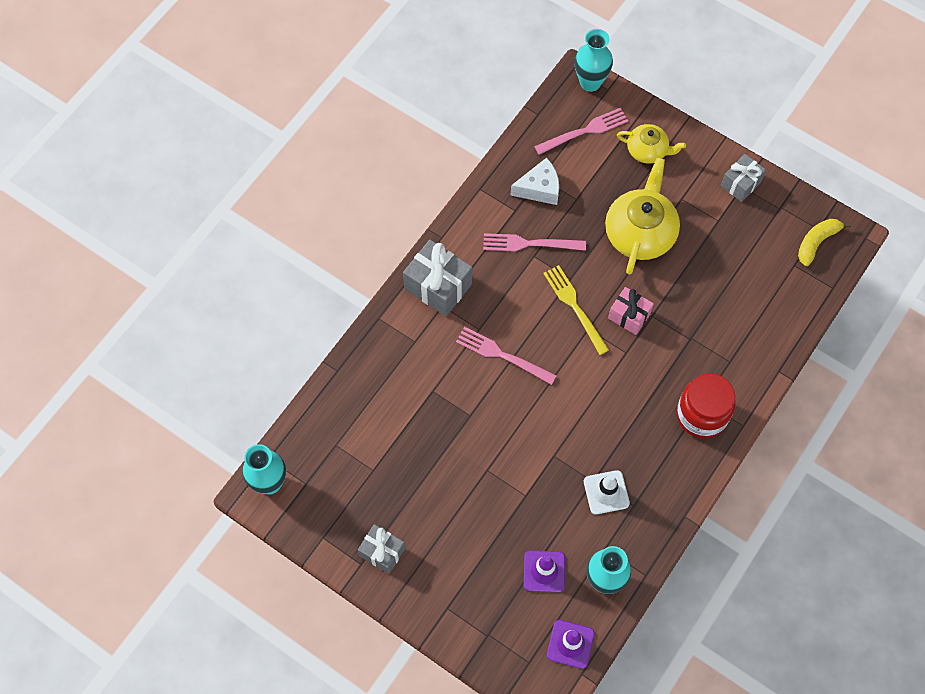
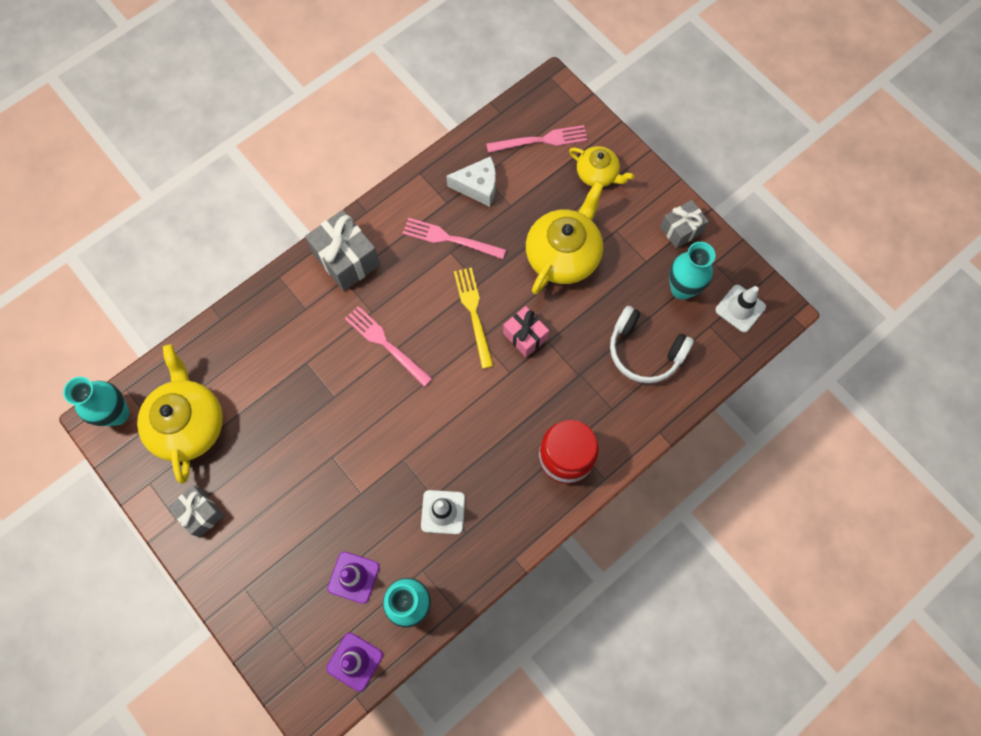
camera: 15 degrees right, 5 degrees up
(341, 475) = (188, 424): none -> yellow teapot
(590, 82) = (562, 94): turquoise vase -> turquoise vase (682, 289)
(742, 302) = (644, 351): none -> white headphones
(816, 242) = (740, 308): yellow banana -> white traffic cone

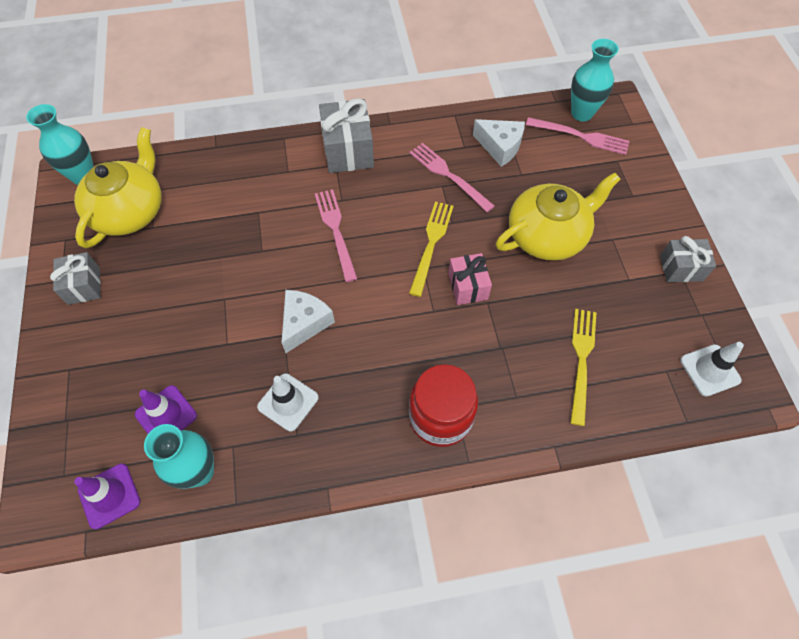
camera: 30 degrees right, 10 degrees down
(413, 440) = (304, 323): none -> white cheese
(597, 174) = (620, 185): yellow teapot -> none
(644, 351) = (581, 359): white headphones -> yellow fork
(682, 289) = (653, 321): turquoise vase -> turquoise vase (582, 113)

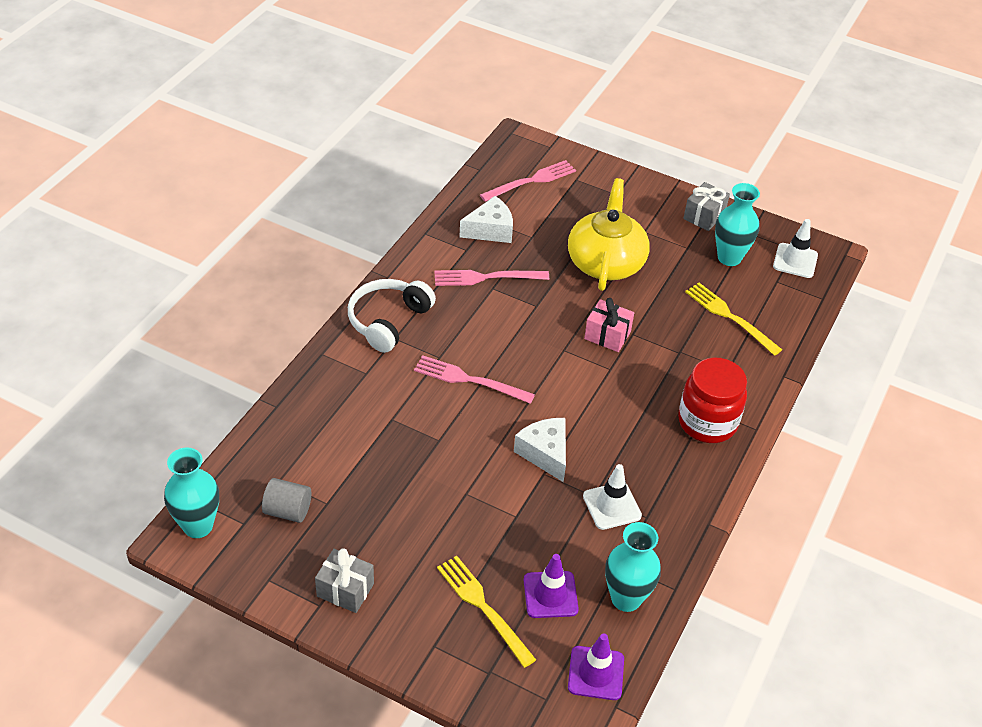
camera: 55 degrees left, 15 degrees down
(130, 211) = (288, 511): yellow teapot -> grey cylinder
(348, 150) = (388, 321): grey gift -> white headphones
(431, 243) = (544, 330): yellow fork -> yellow fork (482, 606)
(582, 113) = (509, 165): turquoise vase -> turquoise vase (729, 258)

